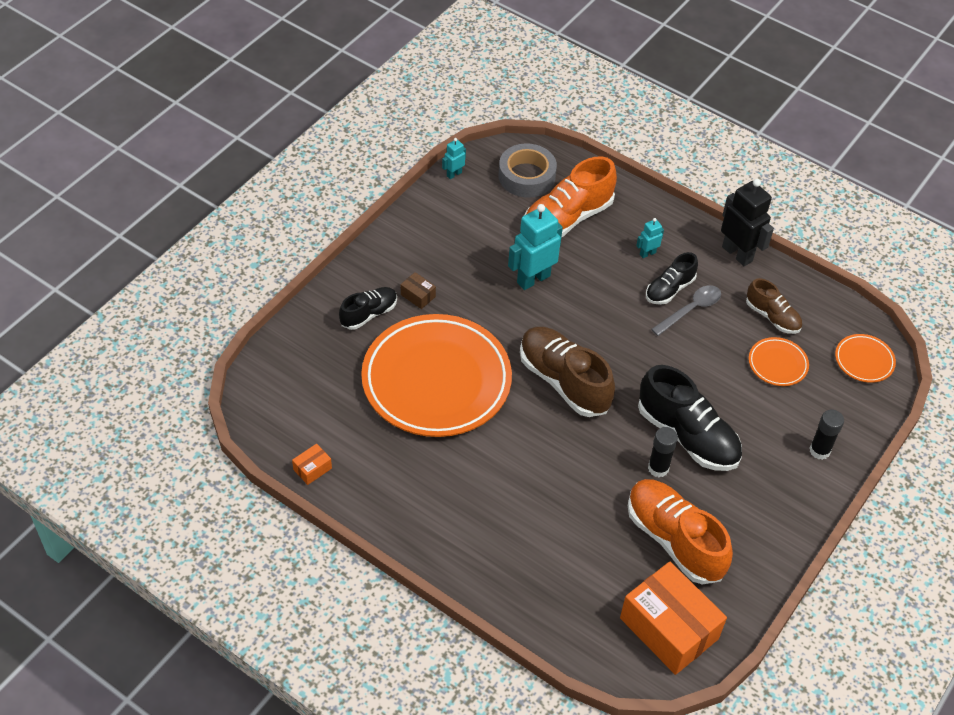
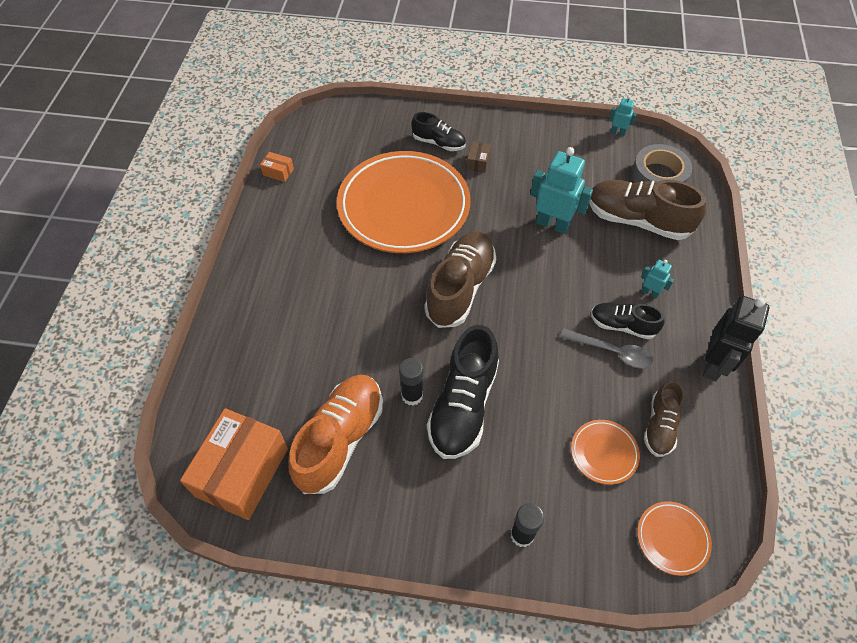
camera: 65 degrees right, 5 degrees up
(567, 219) = (637, 220): orange shoe -> brown shoe

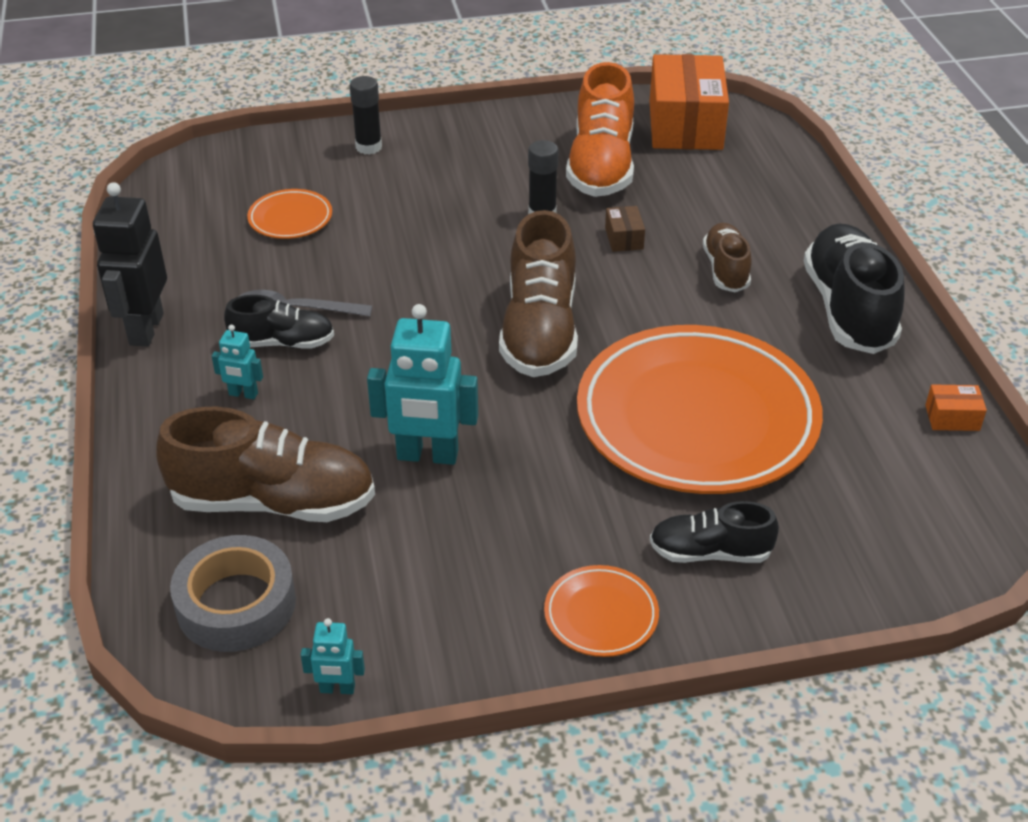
camera: 160 degrees right, 15 degrees down
(463, 405) = (475, 219): black shoe -> black shoe (848, 309)
(478, 162) = (611, 533): brown box -> brown box (624, 238)
(660, 426) = (222, 255): brown shoe -> brown shoe (725, 269)
(672, 539) = (205, 176): orange plate -> orange plate (601, 615)

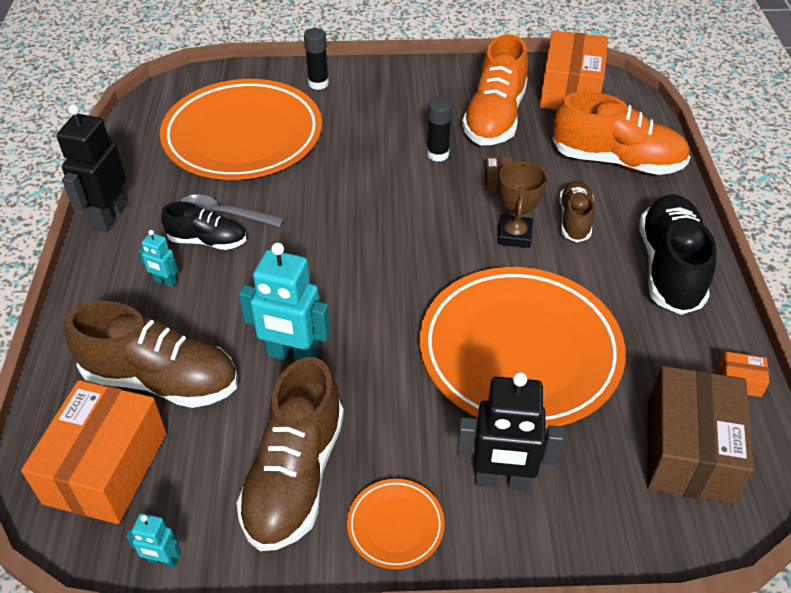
camera: 10 degrees right, 5 degrees up
(236, 604) = (106, 467): grey tape -> orange box
(290, 218) = (243, 136): orange plate -> orange plate, size x2.43
(540, 331) = (410, 256): brown shoe -> brown shoe (295, 476)
(659, 294) = (514, 235): none -> brown trophy
(710, 552) = (501, 480): black shoe -> black robot
(760, 199) = (617, 161): none -> orange shoe
(911, 495) = (688, 451): none -> brown box

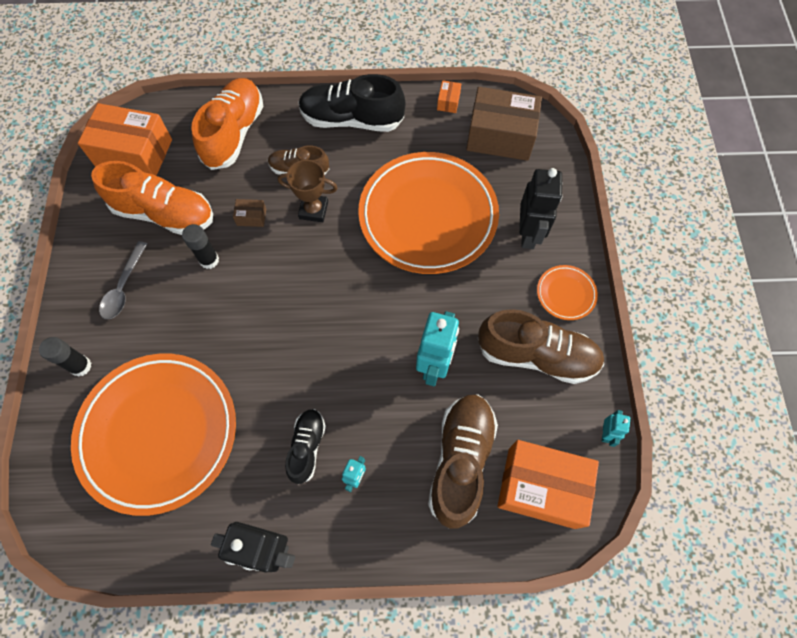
camera: 90 degrees left, 20 degrees up
(224, 214) = (273, 437): grey spoon -> grey spoon (123, 287)

